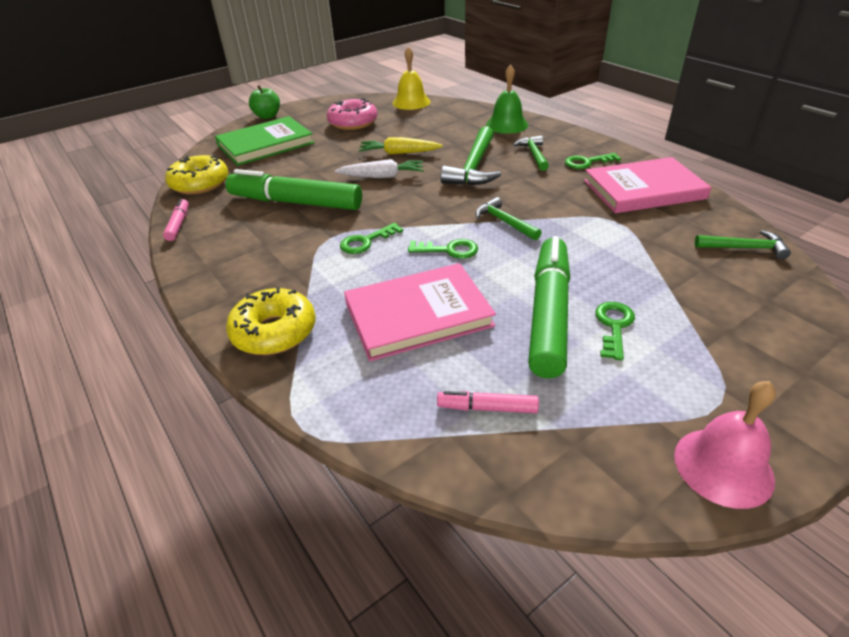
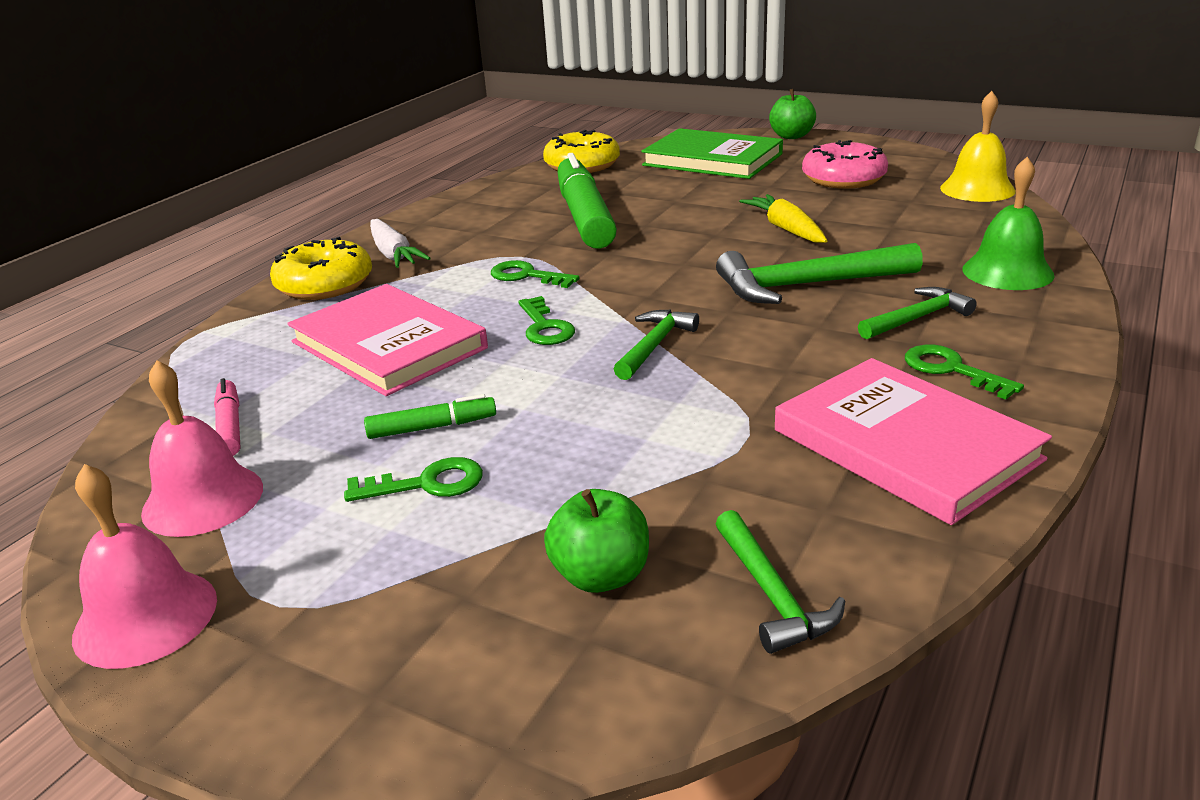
camera: 65 degrees right, 10 degrees down
(178, 224) = (490, 185): pink marker -> none
(382, 176) = (703, 238): white carrot -> white carrot (393, 254)
(548, 314) = (432, 427): green marker -> green marker, size x0.45
(588, 430) = (203, 499): none -> pink bell
(720, 286) = (601, 575): none -> green apple

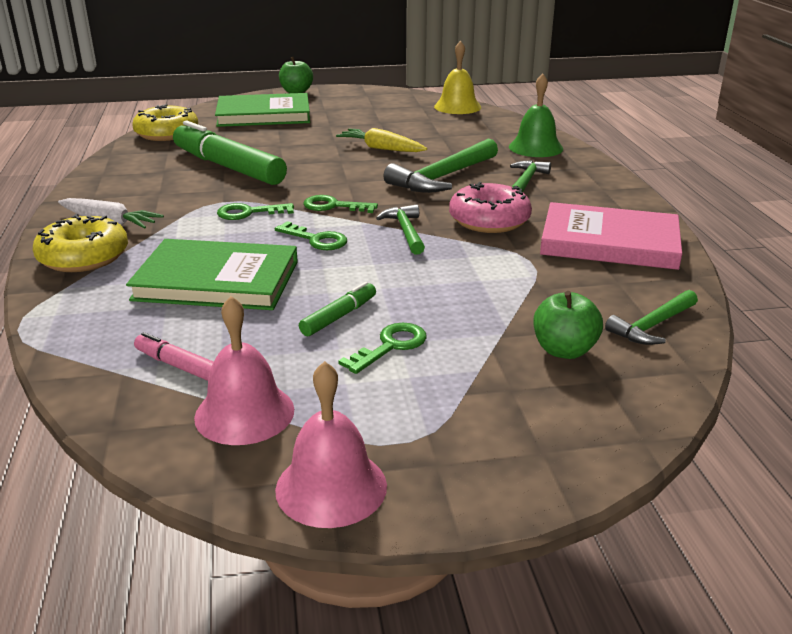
camera: 40 degrees left, 0 degrees up
(388, 345) = (217, 280): pink book -> green book
(772, 595) = (652, 326): green hammer -> green hammer turned 105 degrees clockwise
(843, 179) = (371, 113): pink donut -> pink donut (489, 220)
(951, 370) = (579, 201): green key -> green key (333, 206)

